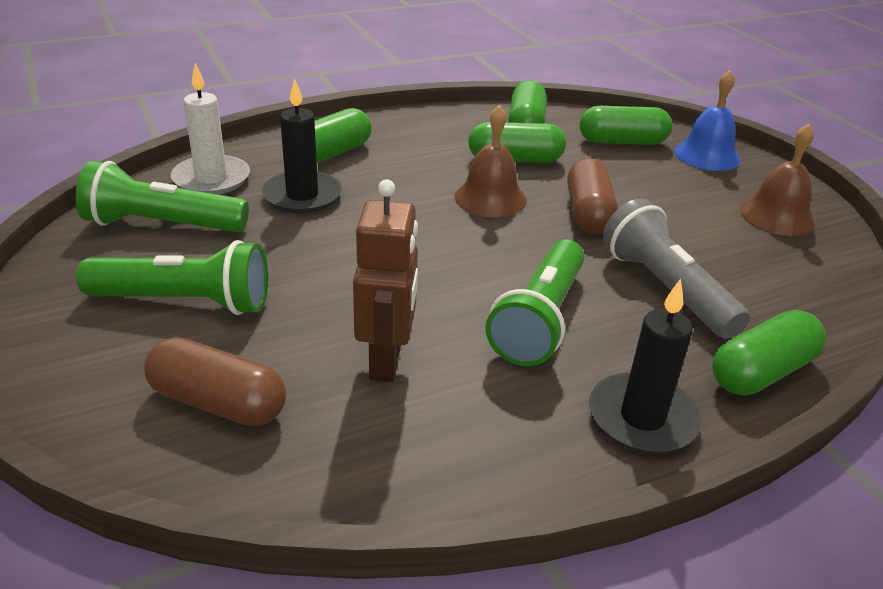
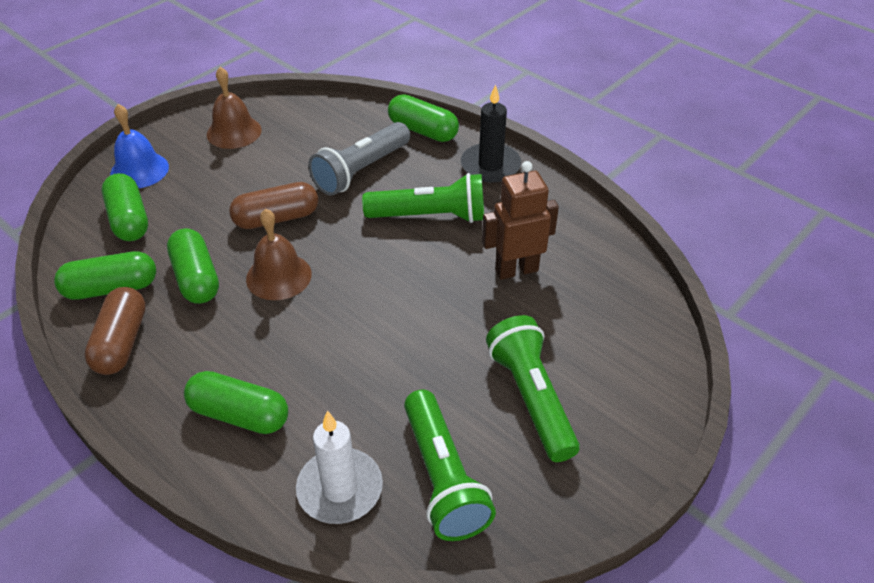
camera: 110 degrees left, 10 degrees up
(218, 402) = (605, 329): brown capsule -> brown capsule (121, 342)
(302, 196) = (337, 399): black candle -> none

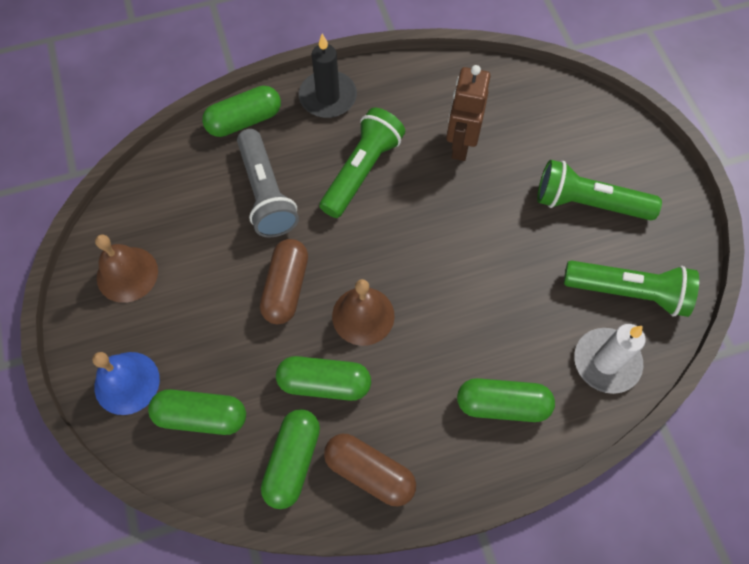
camera: 60 degrees left, 20 degrees up
(239, 414) = (502, 404): green capsule -> green capsule turned 45 degrees clockwise

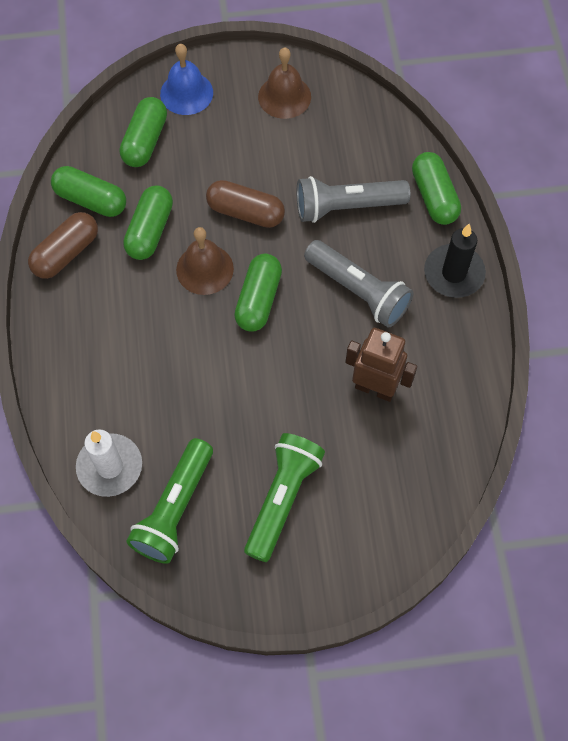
camera: 100 degrees right, 0 degrees up
(361, 171) = (358, 291): green flashlight -> grey flashlight
(502, 404) = (94, 366): green capsule -> green capsule (258, 300)

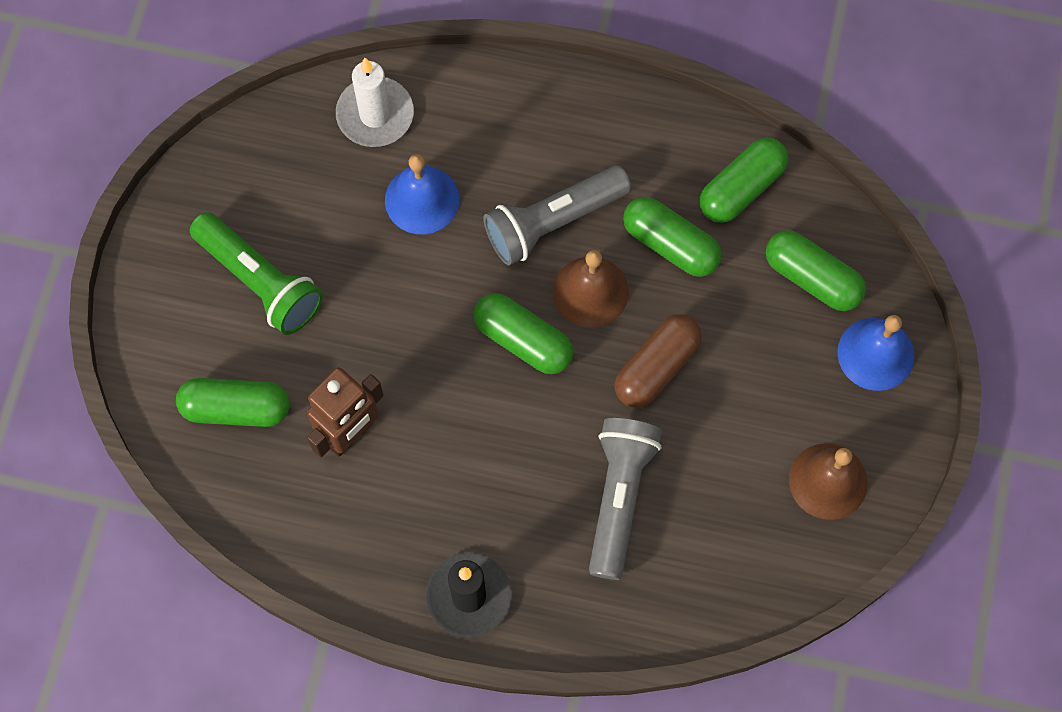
camera: 110 degrees right, 5 degrees up
(66, 253) = (672, 140): brown capsule -> none
(171, 406) = (422, 199): none -> blue bell
(175, 508) = (297, 167): green flashlight -> none
(358, 291) = (489, 465): grey flashlight -> grey flashlight (553, 222)
(434, 197) = (594, 619): green capsule -> green capsule (236, 408)

